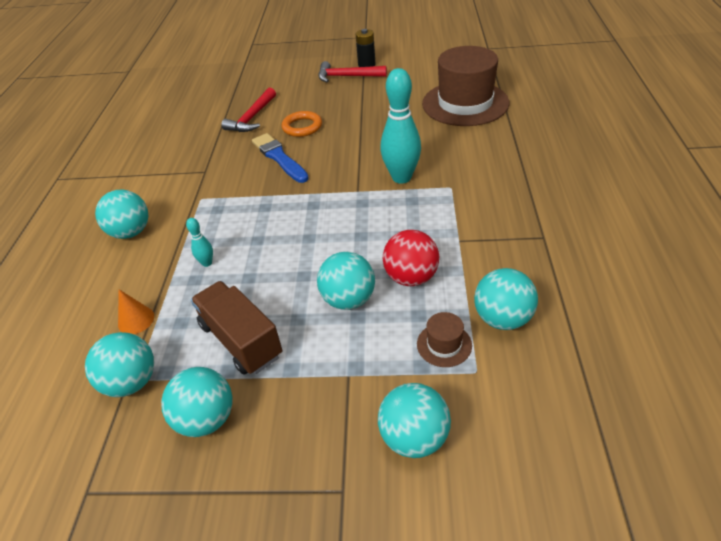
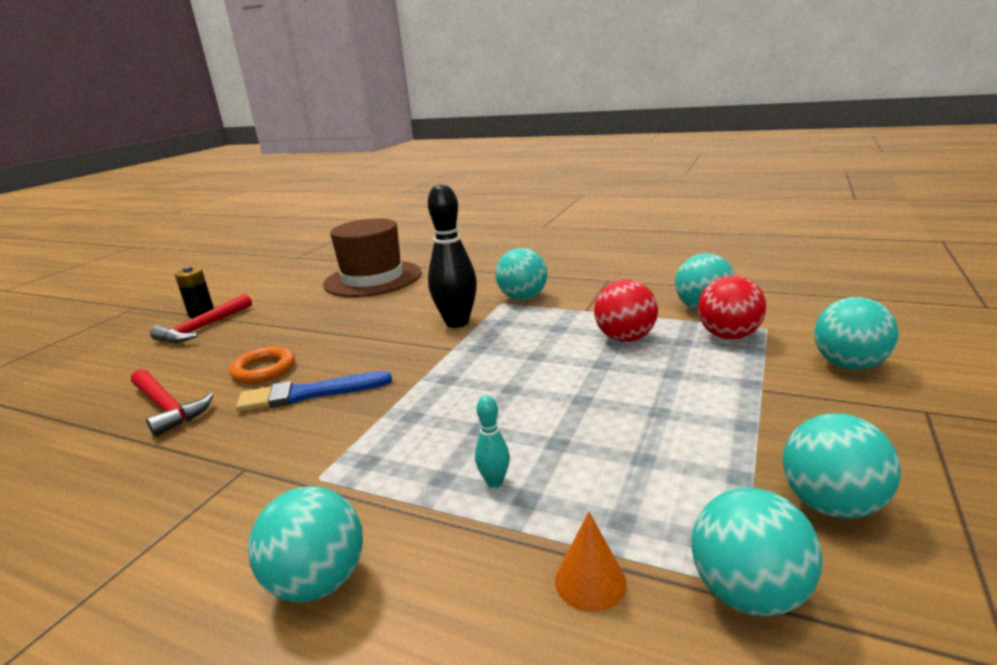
camera: 70 degrees left, 20 degrees down
(241, 340) = (683, 461): brown truck -> none
(348, 300) = (641, 375): turquoise ball -> turquoise ball (523, 298)
(401, 177) = (457, 322): turquoise bowling pin -> black bowling pin
(444, 344) = (728, 336): brown hat -> red ball

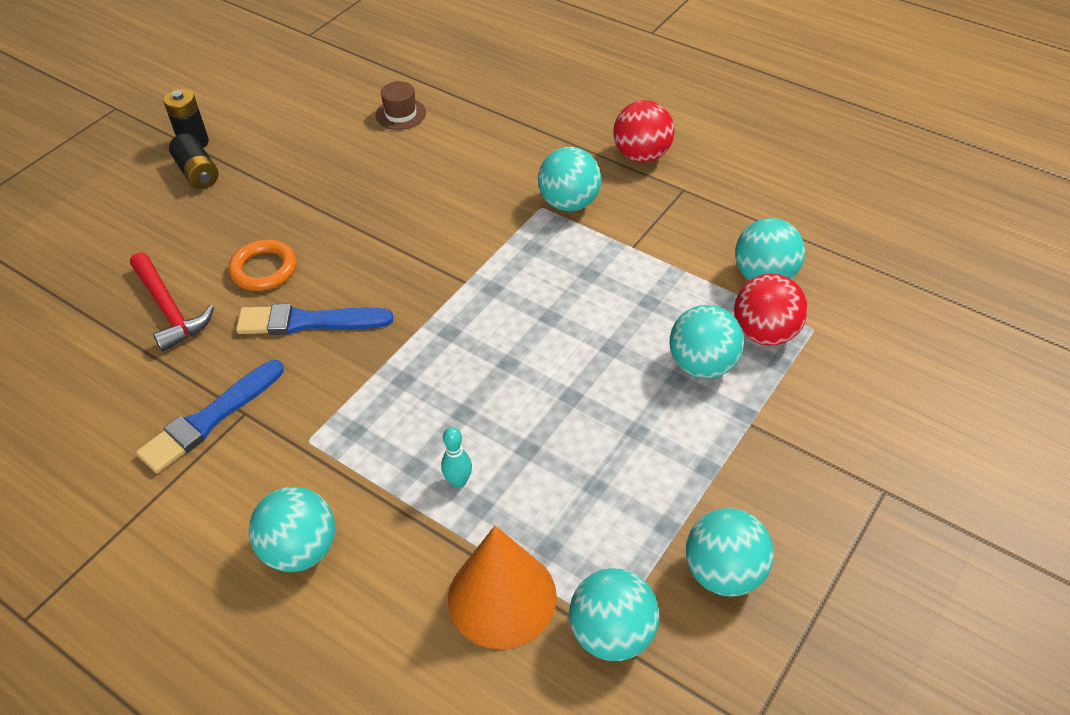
camera: 10 degrees right, 25 degrees up
(203, 327) = (197, 173): red hammer -> black battery
(204, 480) = (210, 419): none -> blue brush
(373, 279) = (400, 114): brown hat -> brown hat, size x0.41
(457, 322) = (481, 234): black bowling pin -> none
(590, 581) = (502, 597): orange cone -> orange cone, size x1.99
(625, 338) = (654, 310): red ball -> red ball (642, 155)
(848, 365) = (858, 410): turquoise ball -> turquoise ball (702, 365)

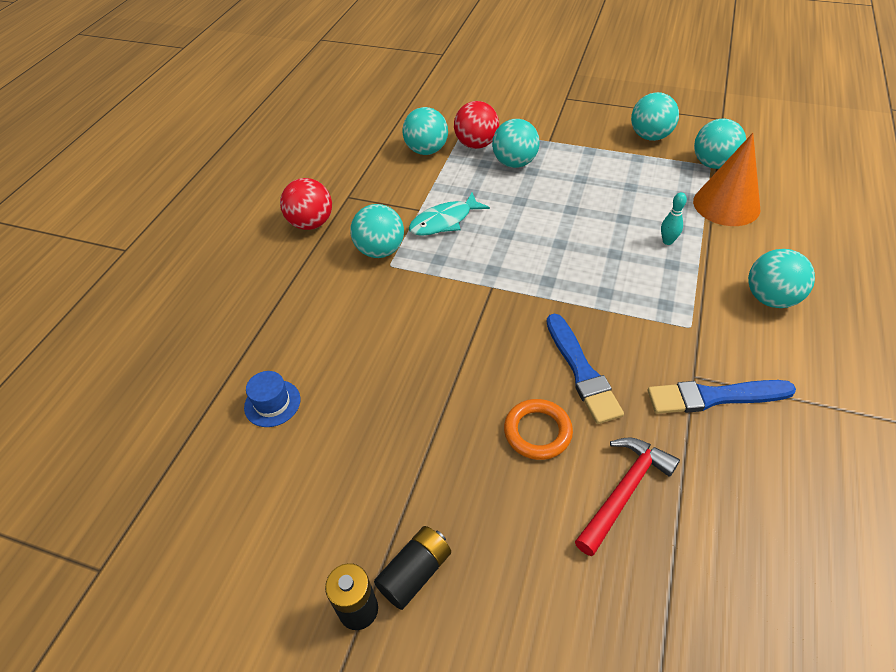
camera: 105 degrees left, 0 degrees up
(210, 419) = (714, 397): blue brush -> blue brush turned 150 degrees clockwise
(400, 114) = (272, 403): brown hat -> blue hat
(599, 265) = (444, 221): none -> turquoise fish

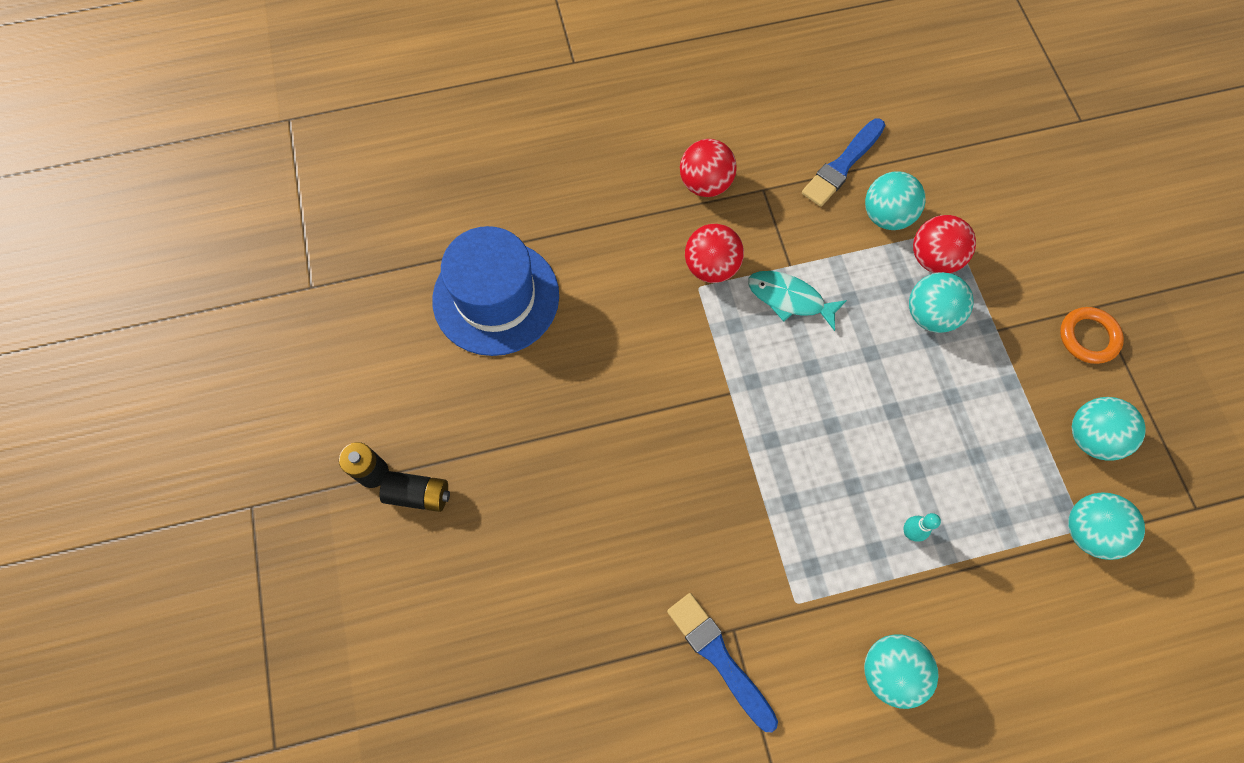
camera: 55 degrees right, 20 degrees up
(272, 403) = (496, 297): blue hat -> blue hat, size x2.45
(380, 251) = (711, 267): turquoise ball -> red ball
(537, 432) = (590, 519): orange ring -> orange ring (1088, 337)
(581, 371) = (677, 525): blue brush -> blue brush (842, 165)
(623, 491) = (572, 617): red hammer -> none
(726, 205) = (1018, 573): orange cone -> none

